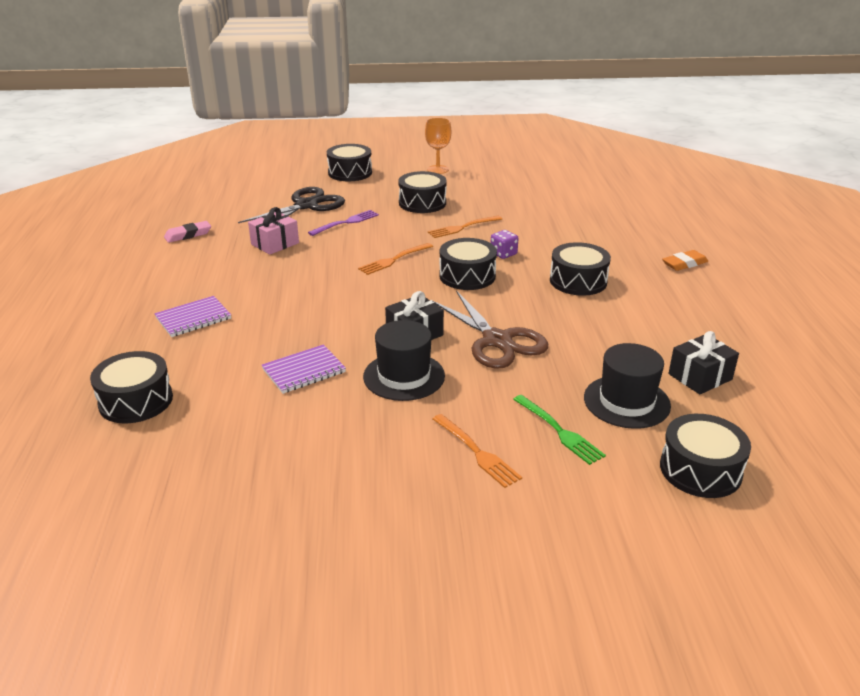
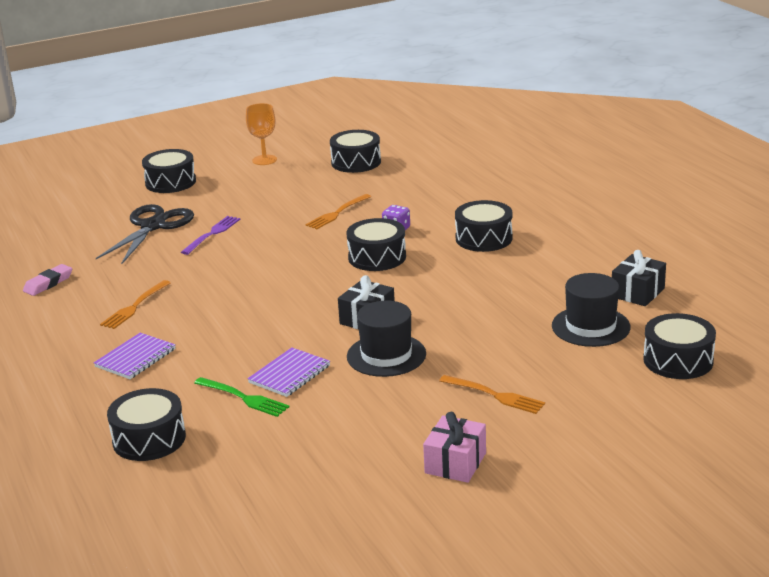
camera: 20 degrees left, 5 degrees down
(275, 244) = (154, 271): pink gift -> pink gift (455, 463)
(394, 260) = (293, 258): orange fork -> orange fork (135, 306)
(422, 203) = (276, 198): black drum -> black drum (356, 162)
(497, 340) = (447, 306): brown scissors -> none
(559, 431) = (551, 362): green fork -> green fork (243, 398)
(684, 264) = (568, 202): orange eraser -> none

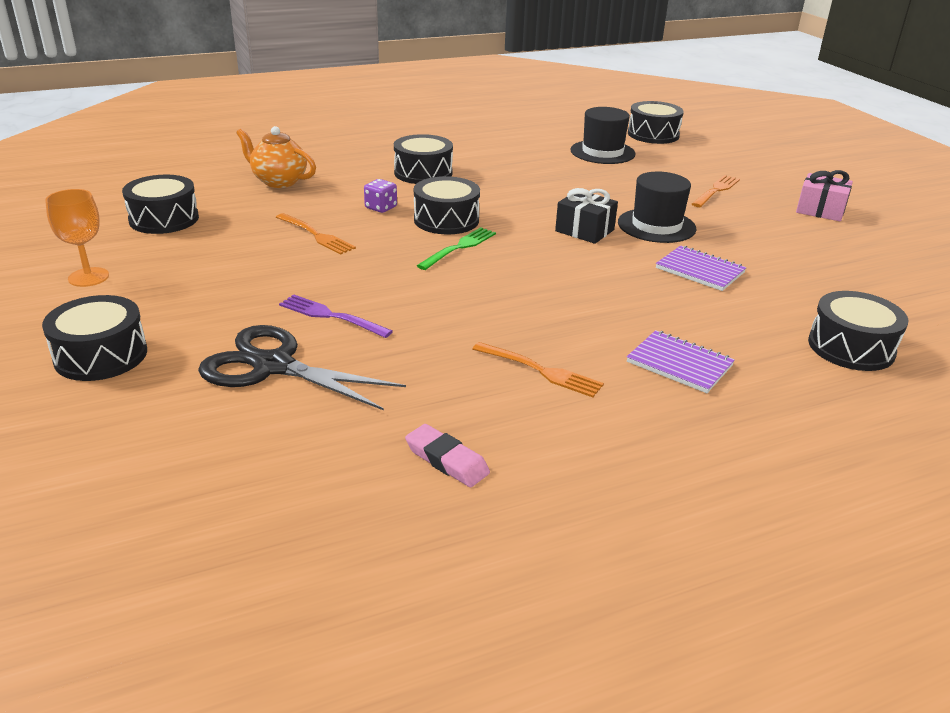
camera: 90 degrees left, 5 degrees up
(243, 398) = (751, 294): green fork -> green fork (459, 247)
(440, 186) = (279, 181): none -> orange teapot
(637, 292) = (547, 134): black gift -> none

